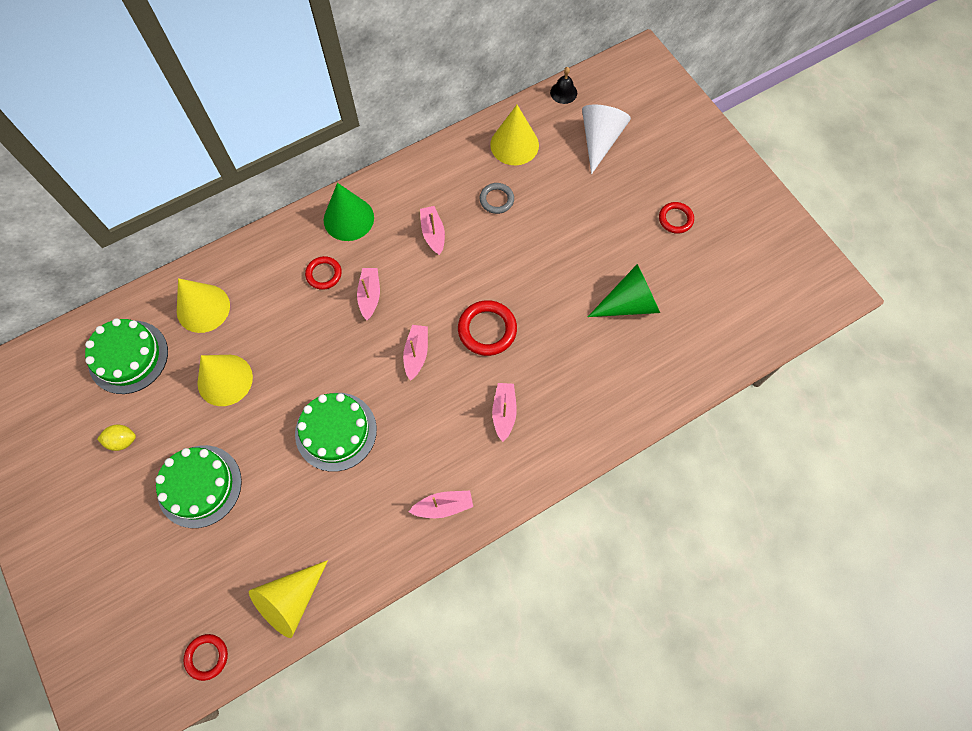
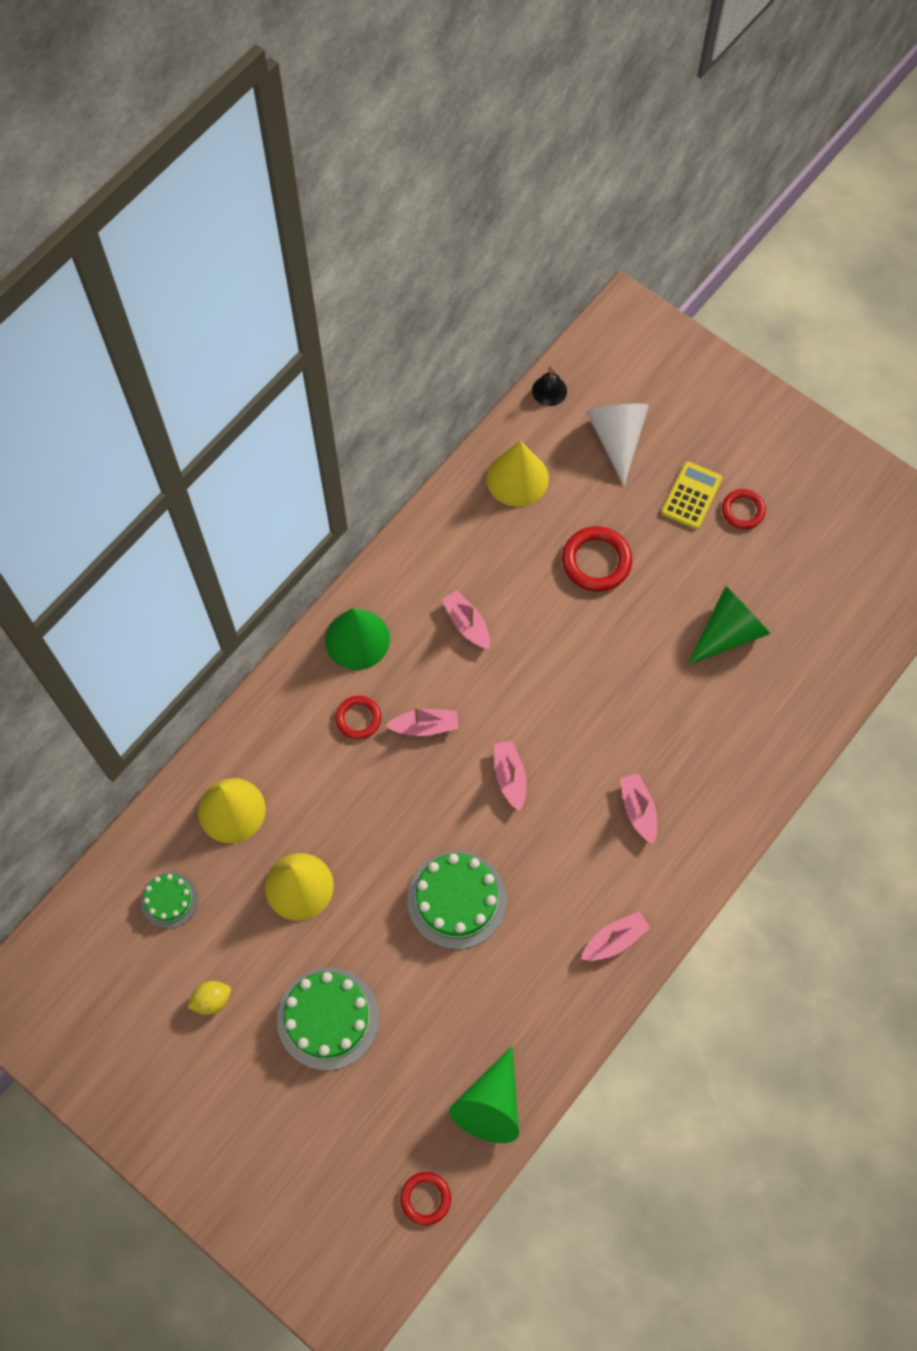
camera: 20 degrees left, 0 degrees up
(128, 357) = (169, 900): green cake -> green cake, size x0.57
(290, 600) = (490, 1104): yellow cone -> green cone
(370, 296) = (425, 726): pink boat -> pink boat turned 105 degrees clockwise
(487, 330) = (579, 719): red ring -> red ring (596, 561)
(496, 200) = (525, 556): grey ring -> none
(640, 196) = (691, 496): none -> yellow calculator

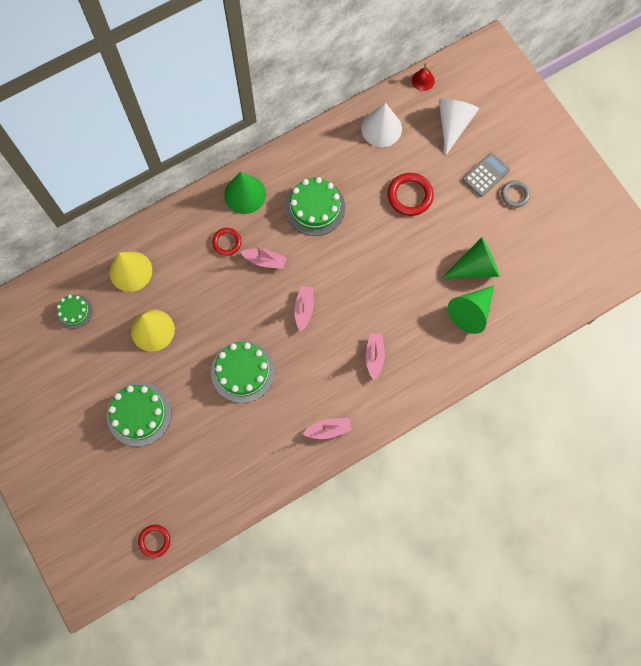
camera: 20 degrees right, 5 degrees up
(212, 1000) = (76, 379): yellow lemon -> none
(467, 624) = (315, 207): pink boat -> green cake
(490, 1104) = (214, 500): green cone -> green cone (471, 312)
(517, 478) = (381, 128): yellow cone -> white cone
(549, 390) = (423, 80): black bell -> red bell
(691, 496) = (486, 175): yellow calculator -> grey calculator
(743, 511) = (515, 195): red ring -> grey ring

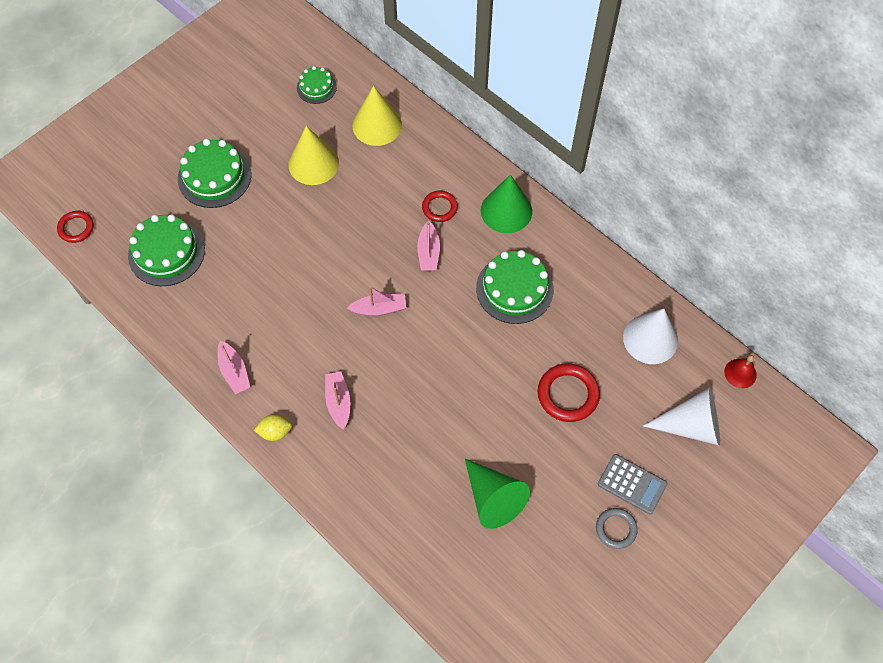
camera: 75 degrees right, 10 degrees down
(242, 371) = (286, 264): green cake -> green cake (166, 252)
(374, 356) = (338, 402): pink boat -> pink boat turned 90 degrees counterclockwise
(387, 408) = (275, 432): none -> yellow lemon
(471, 312) = (428, 506): green cone -> none

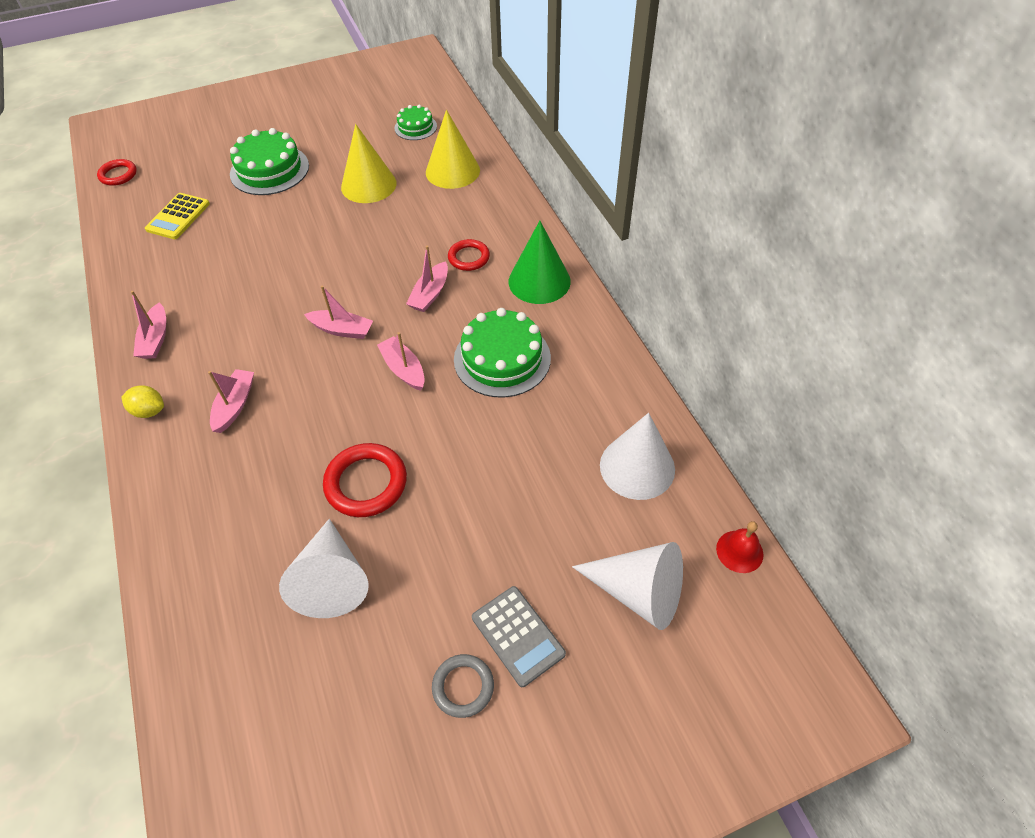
camera: 25 degrees right, 10 degrees down
(166, 252) = (178, 217): green cake -> yellow calculator
(447, 325) = (403, 369): none -> pink boat
(493, 498) = (332, 580): green cone -> white cone
(568, 394) = (497, 493): red ring -> red ring (366, 483)

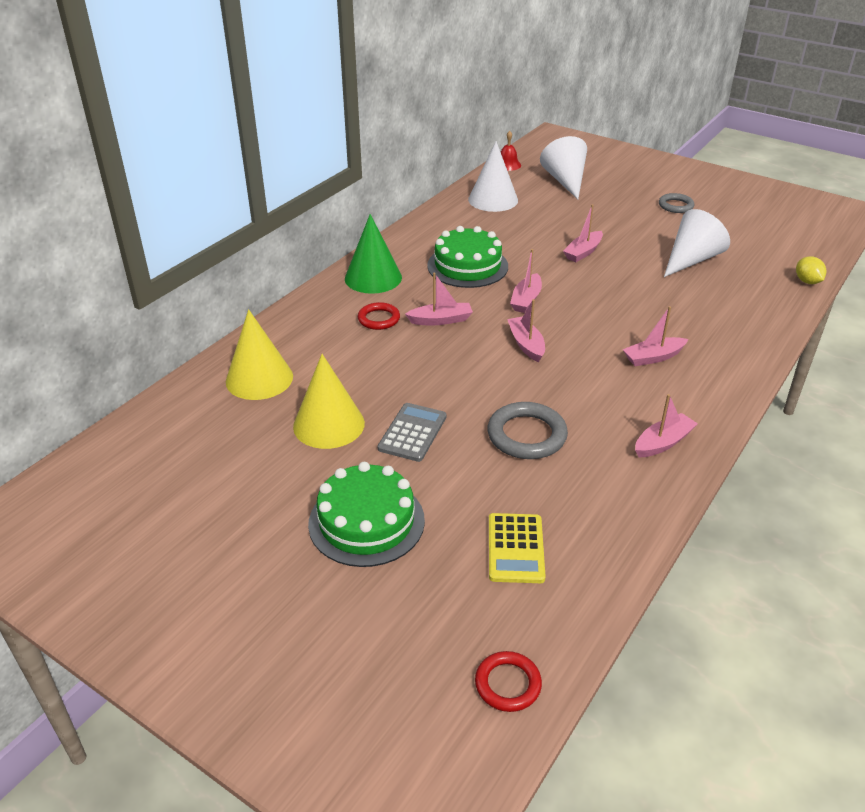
camera: 125 degrees left, 15 degrees down
(149, 411) = (716, 397): yellow lemon -> yellow lemon (807, 281)
(178, 217) = (515, 548): yellow calculator -> yellow calculator turned 105 degrees clockwise
(250, 271) = (526, 435): none -> grey ring
(366, 483) = (625, 275): red ring -> none
(415, 127) = (191, 442): green cake -> none
(443, 477) = (583, 252): none -> pink boat
(518, 635) = (632, 201): grey calculator -> grey calculator (412, 432)

